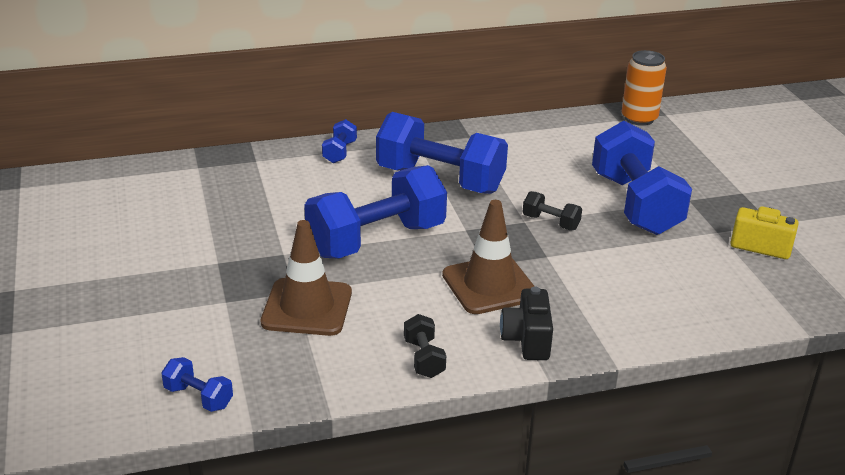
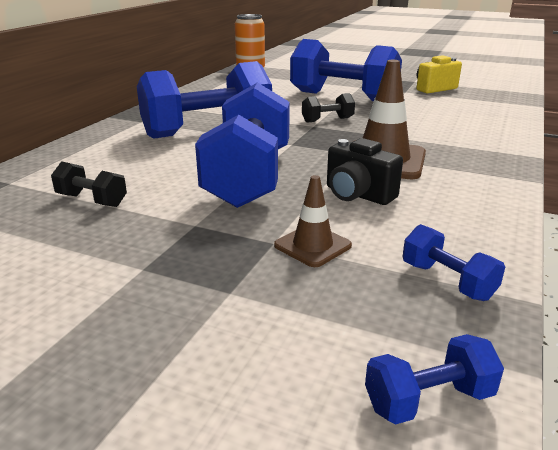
camera: 50 degrees left, 5 degrees down
(307, 307) = (312, 245): brown traffic cone -> brown traffic cone, size x0.56
(339, 152) = (87, 147): blue dumbbell -> blue dumbbell (447, 281)
(424, 358) = (469, 218): black dumbbell -> black dumbbell (92, 200)
(527, 340) = (478, 172): black camera -> black camera (358, 195)

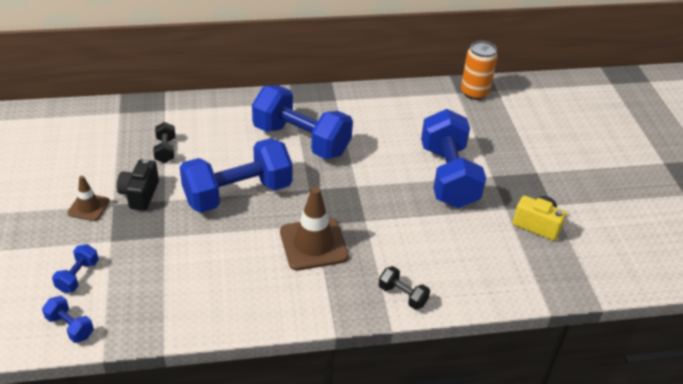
camera: 55 degrees right, 15 degrees up
(312, 245) = (170, 252): brown traffic cone -> brown traffic cone (88, 207)
(327, 120) = (377, 188): black dumbbell -> black dumbbell (402, 295)
(358, 195) = (246, 249): black camera -> black camera (140, 194)
(447, 281) = (164, 313): blue dumbbell -> blue dumbbell (78, 276)

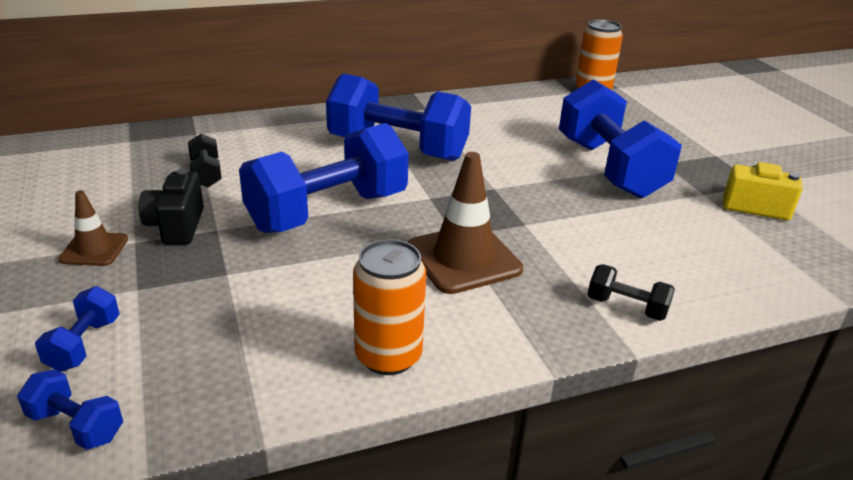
camera: 10 degrees left, 10 degrees down
(244, 309) = (388, 356): none -> orange can

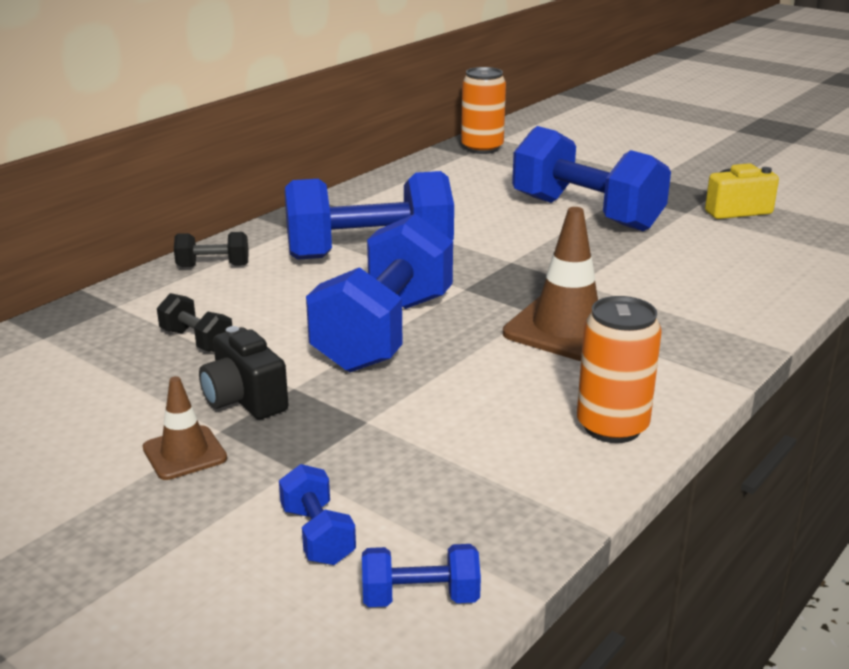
camera: 30 degrees left, 5 degrees down
(626, 307) = (740, 319): black dumbbell -> black dumbbell (213, 266)

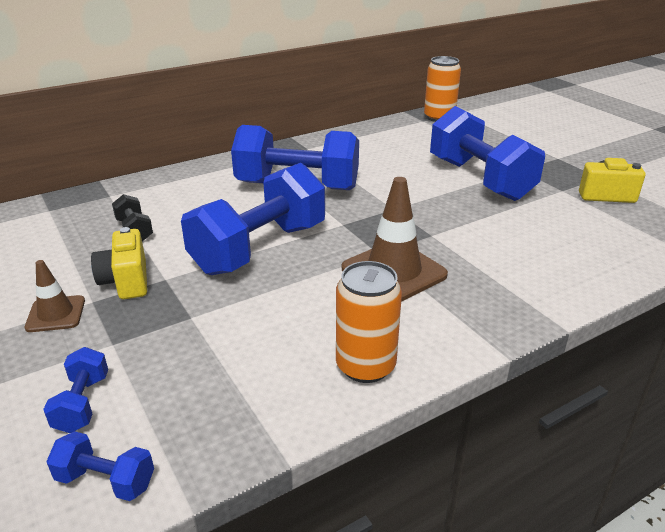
camera: 20 degrees right, 5 degrees up
(213, 266) = (190, 177): black dumbbell -> none
(244, 400) = (126, 281): black camera -> yellow camera

